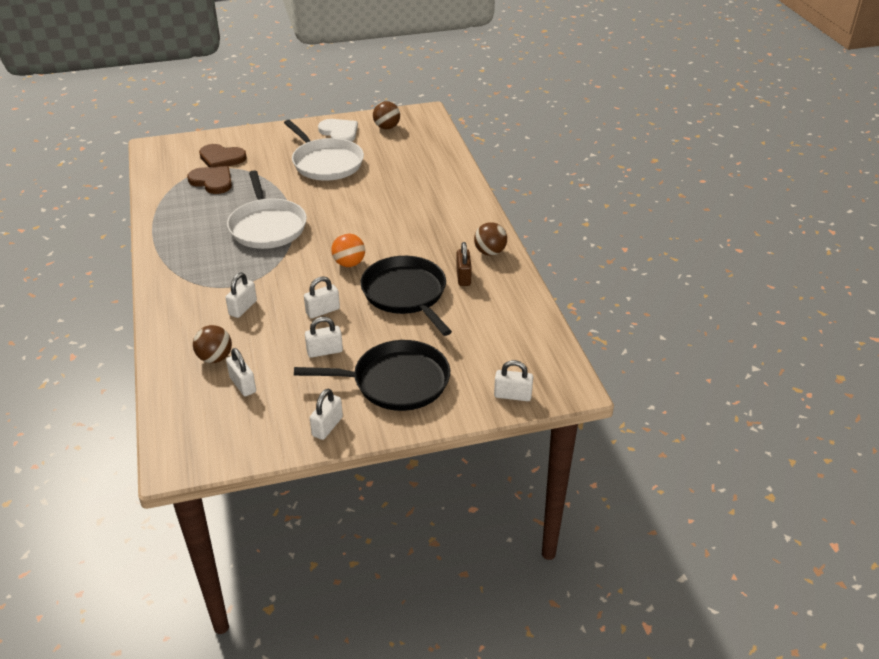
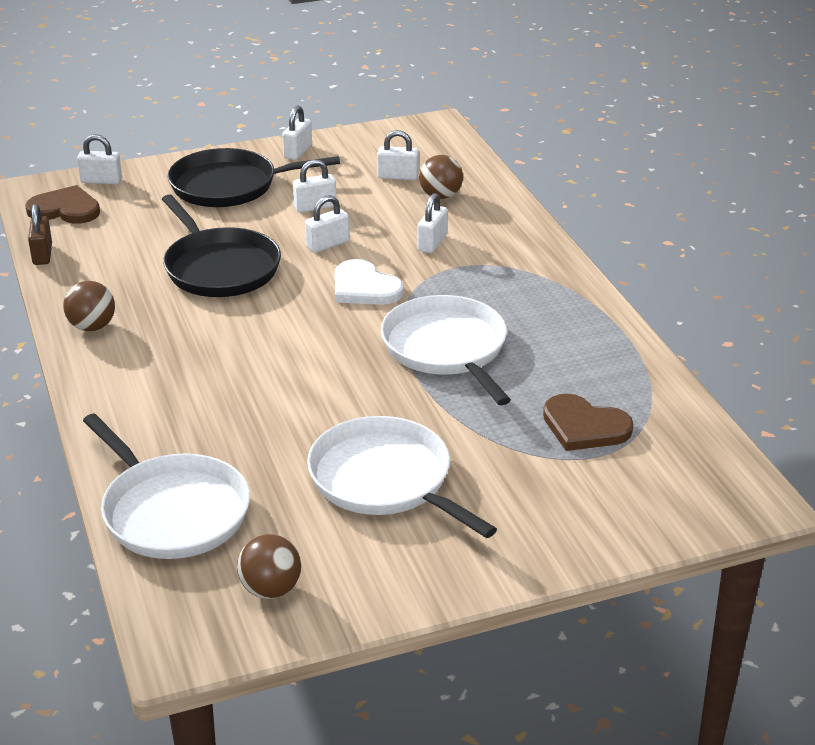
camera: 175 degrees right, 5 degrees down
(221, 158) = (598, 480): brown heart -> brown heart (65, 209)
(243, 385) = (398, 176): white padlock -> white padlock turned 45 degrees counterclockwise
(339, 132) = (377, 566): white heart -> white heart (364, 287)
(349, 263) = (304, 301): orange ball -> none
(431, 155) = (172, 511): none -> white pan
(463, 277) = (138, 292): brown padlock -> brown padlock (42, 254)

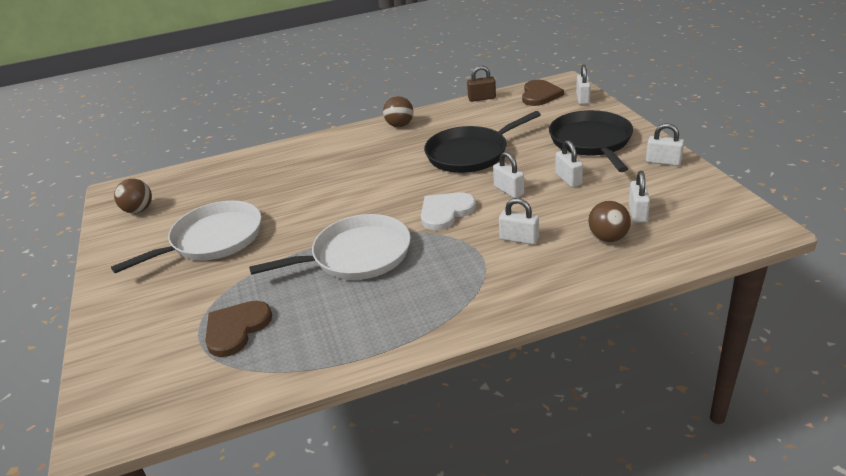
camera: 95 degrees right, 0 degrees up
(172, 511) = (217, 174): white pan -> none

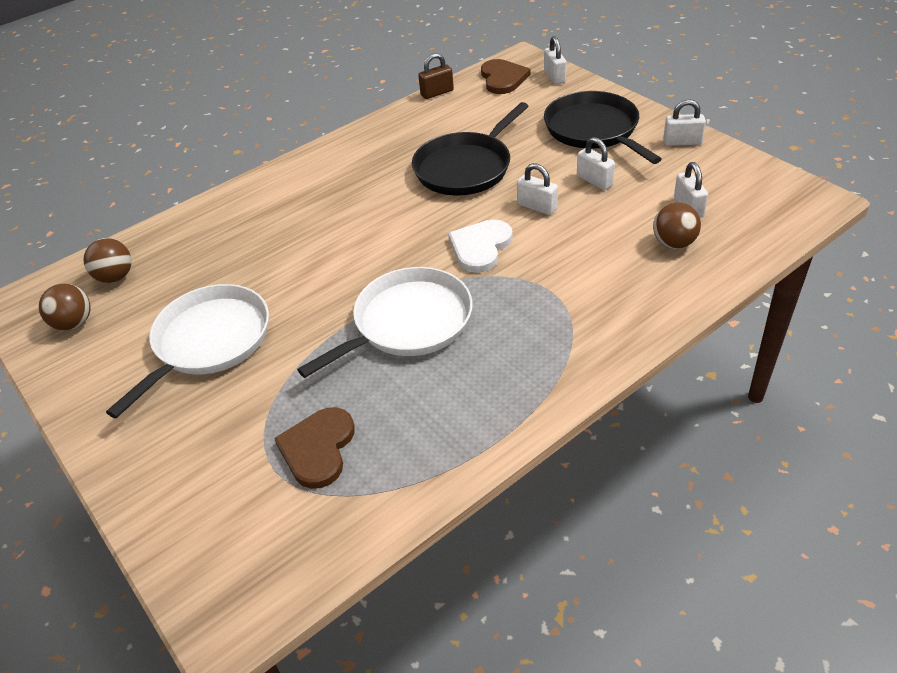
camera: 20 degrees left, 10 degrees up
(400, 125) = (357, 144): brown ball -> brown ball (115, 277)
(519, 239) = (581, 263): white padlock -> none

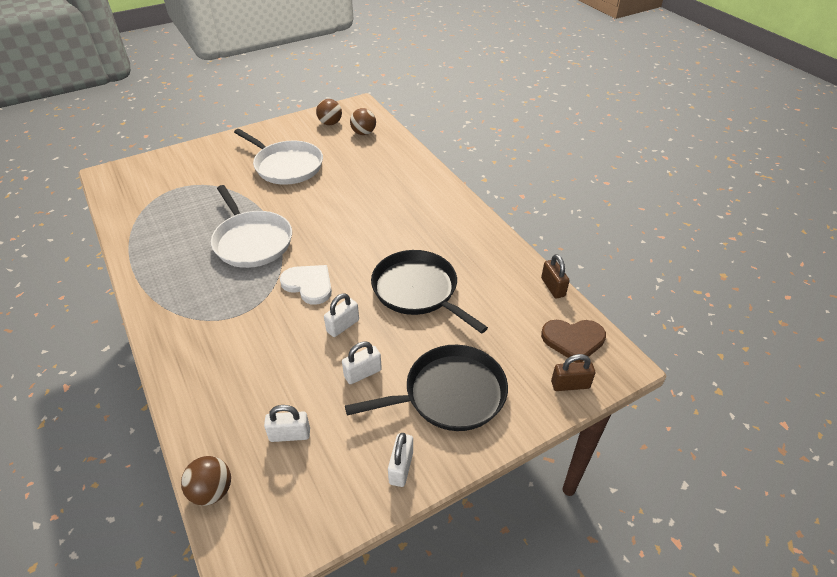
camera: 95 degrees right, 0 degrees up
(318, 448) = (179, 202): brown heart -> none
(554, 77) = (570, 385): white padlock -> brown padlock
(674, 243) = (247, 407): brown ball -> brown ball (212, 491)

